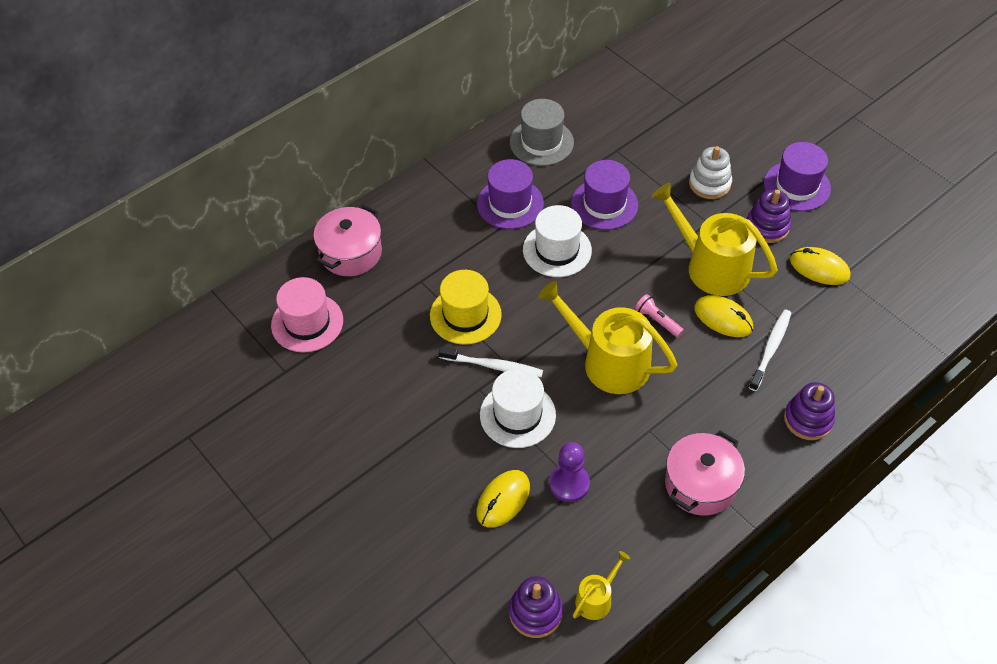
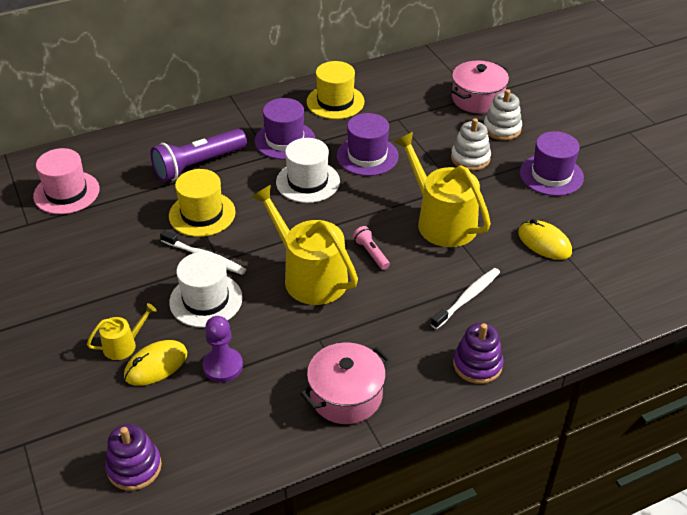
camera: 15 degrees right, 10 degrees down
(351, 253) = (131, 150): pink pot -> pink pot (477, 99)
(432, 255) = (198, 165): none -> purple flashlight
(541, 142) = (335, 102): grey hat -> yellow hat
(596, 598) = (197, 470): yellow watering can -> yellow watering can (123, 345)
(723, 318) = (433, 264): yellow mouse -> none
(727, 140) = (502, 129): none -> white stacking toy
(767, 226) = (509, 201): purple stacking toy -> none

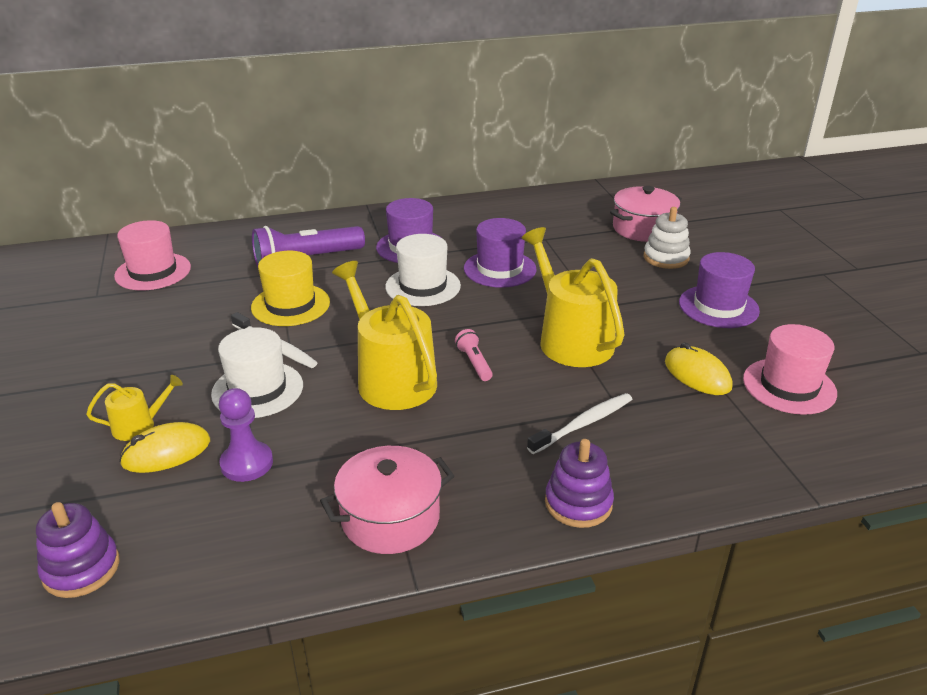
camera: 10 degrees right, 10 degrees down
(335, 102) = (479, 218): yellow hat -> none
(470, 158) = (621, 282): white stacking toy -> none
(613, 244) = (789, 386): none -> pink hat

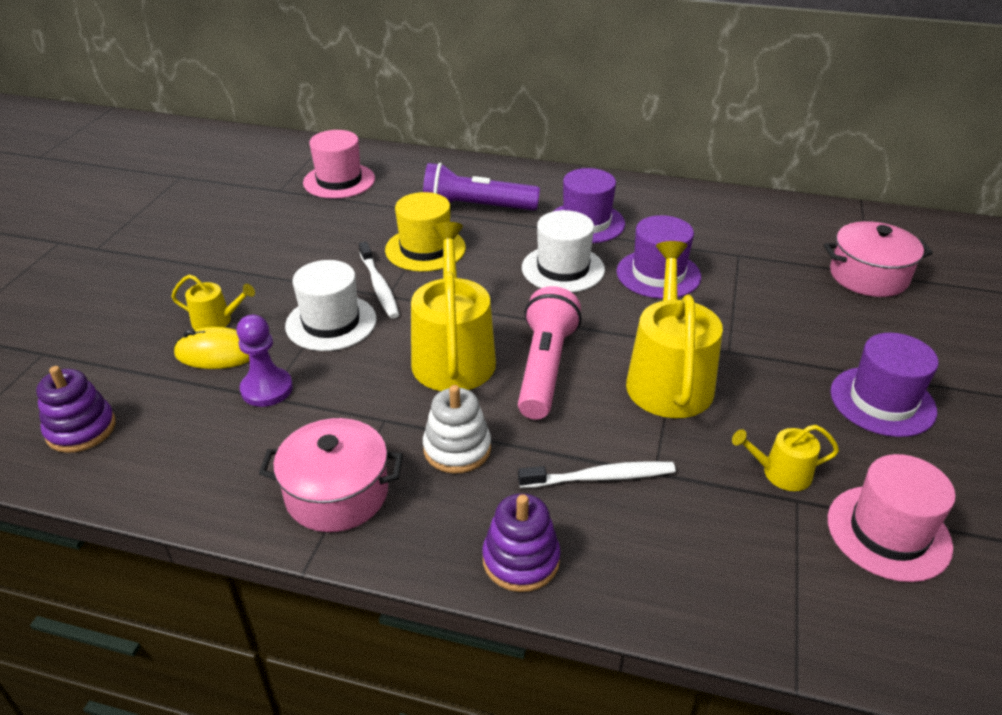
camera: 30 degrees right, 5 degrees up
(474, 363) = (545, 368): pink flashlight -> pink flashlight, size x2.10
(666, 258) = (866, 320): white stacking toy -> white stacking toy (457, 449)
(697, 375) = (781, 473): yellow mouse -> yellow watering can

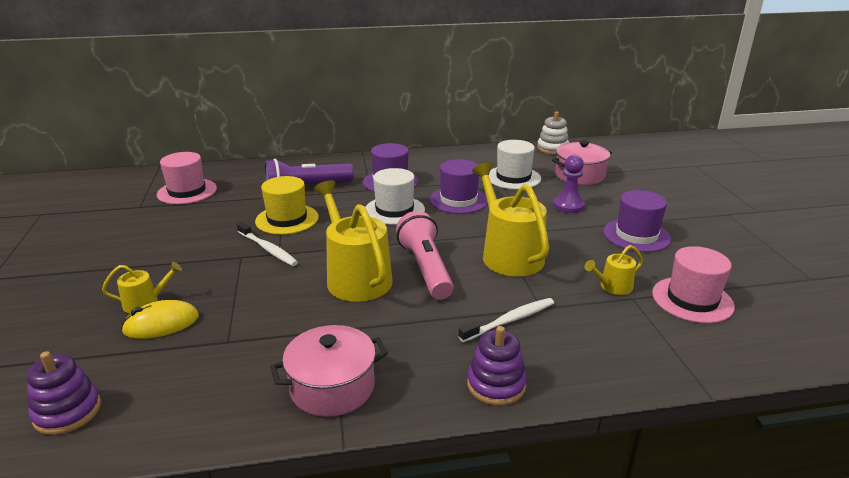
camera: 25 degrees left, 10 degrees down
(267, 389) = (223, 336): purple pawn -> purple pawn (568, 206)
(331, 322) = (246, 280): white hat -> white hat (513, 177)
(457, 449) = (401, 332): white stacking toy -> white stacking toy (552, 148)

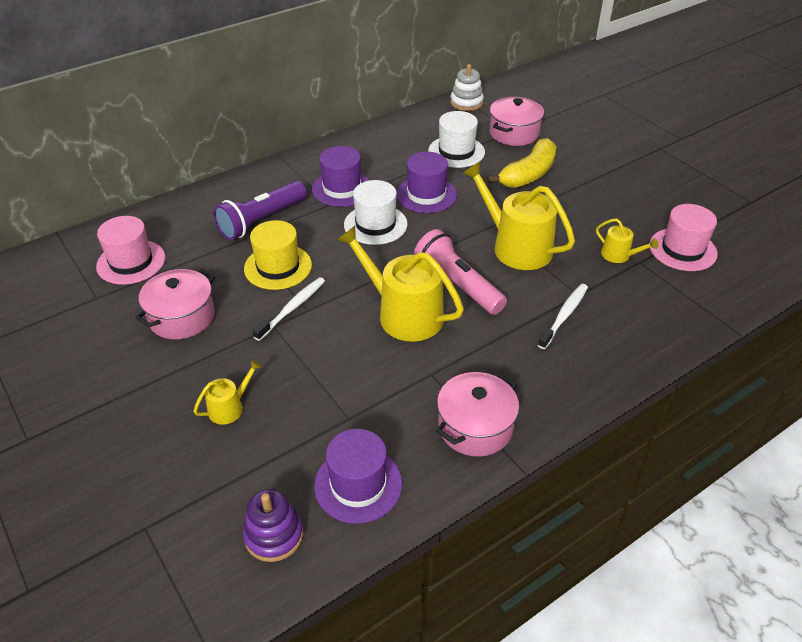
camera: 25 degrees left, 15 degrees up
(161, 324) = (269, 424): yellow mouse -> none
(181, 233) = (182, 317): none -> pink pot
(268, 249) = (292, 308): white toothbrush -> white toothbrush turned 75 degrees counterclockwise
(496, 385) = (594, 378): purple stacking toy -> none
(568, 206) = (528, 174): purple pawn -> yellow banana
(613, 287) = (619, 255): yellow watering can -> yellow watering can turned 90 degrees counterclockwise
(636, 235) = (604, 193): purple hat -> purple hat (358, 484)

